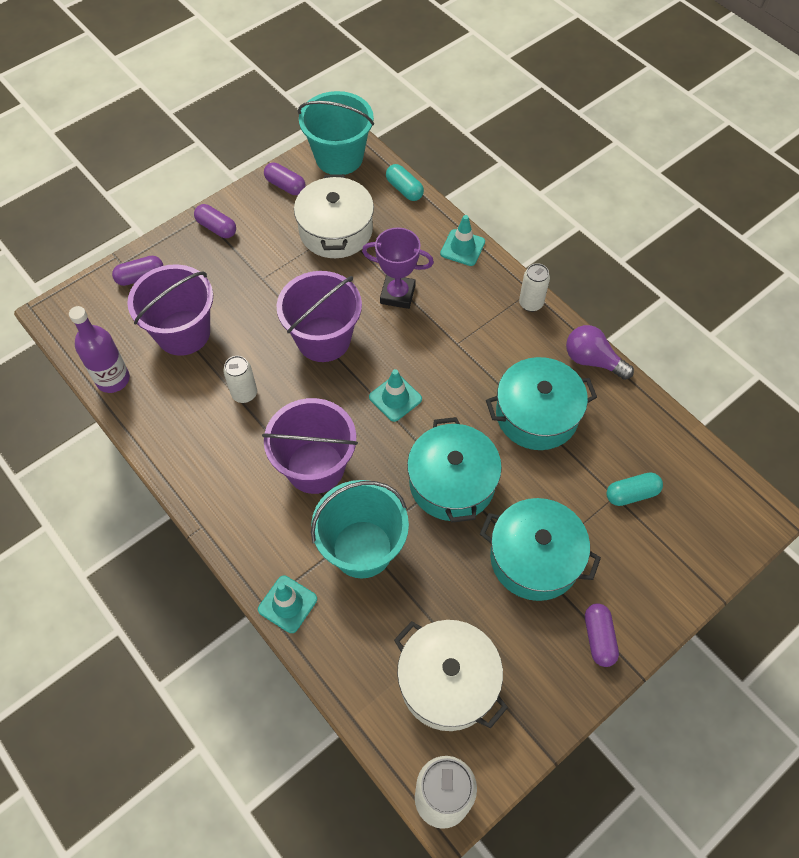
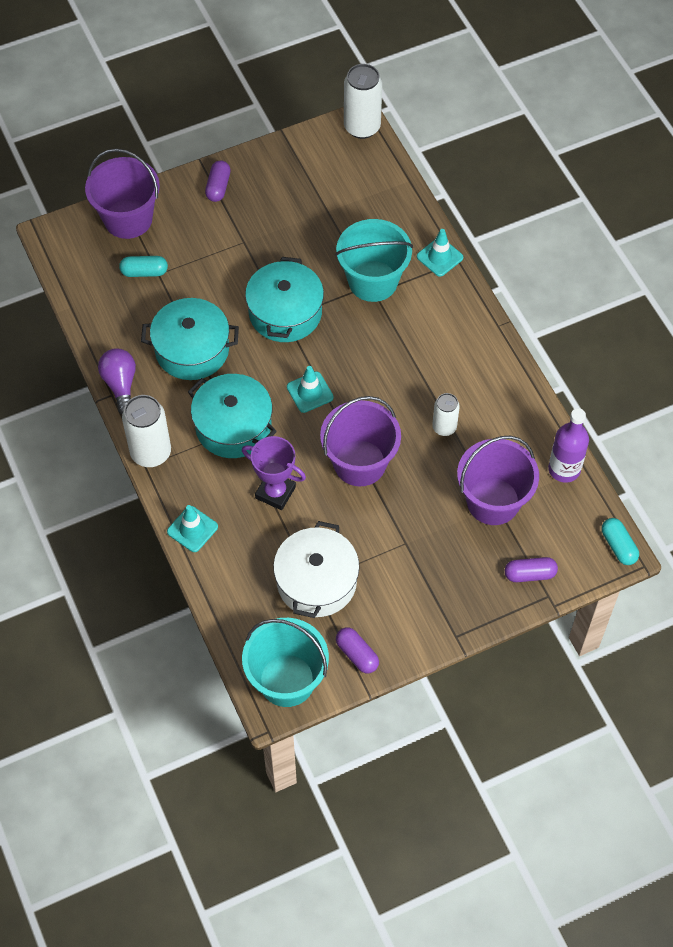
camera: 165 degrees left, 0 degrees up
(216, 228) = (442, 616): purple capsule -> none
(315, 467) = (395, 350): purple bucket -> purple bucket (128, 219)
(404, 189) = (227, 617): turquoise capsule -> turquoise capsule (618, 546)
(448, 682) = (336, 186): white pot -> none
(531, 303) = (151, 453): white can -> white can, size x1.67
(534, 558) = (242, 245): turquoise pot -> turquoise pot (233, 426)
(592, 360) = (120, 385): purple light bulb -> purple light bulb turned 150 degrees counterclockwise

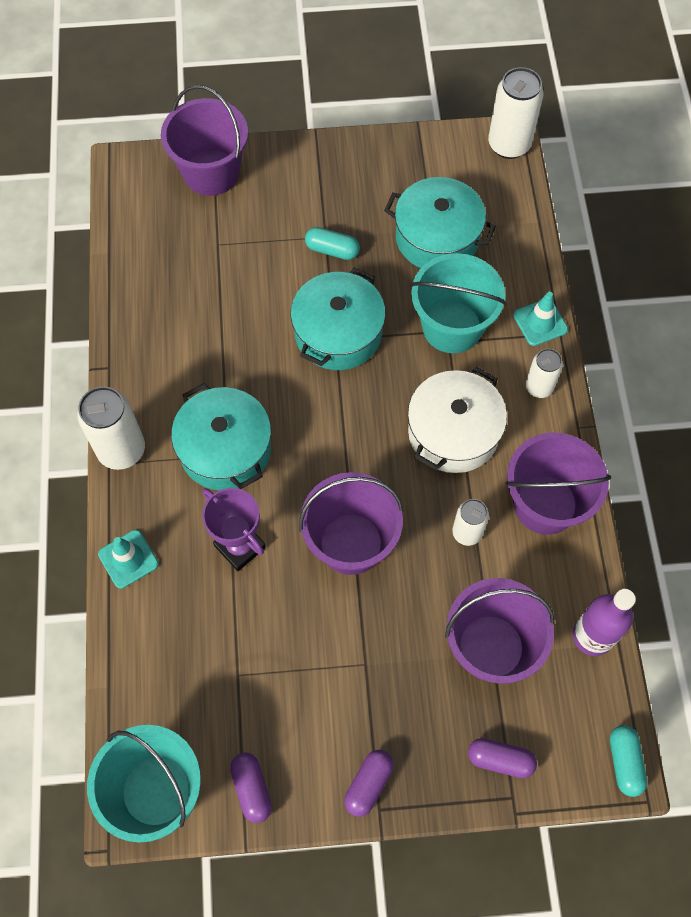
camera: 20 degrees right, 5 degrees up
(120, 385) = (123, 359): purple light bulb -> none
(144, 272) = (203, 237): turquoise capsule -> turquoise capsule (332, 250)
(192, 350) = (217, 343): turquoise pot -> turquoise pot (437, 237)
(218, 187) = (323, 166): purple capsule -> purple capsule (368, 784)
(310, 392) = (328, 437): turquoise traffic cone -> none
(316, 581) = (242, 676): white pot -> white pot (453, 432)
(457, 305) = (539, 387): none -> white can
(494, 388) = (545, 504): none -> purple bucket

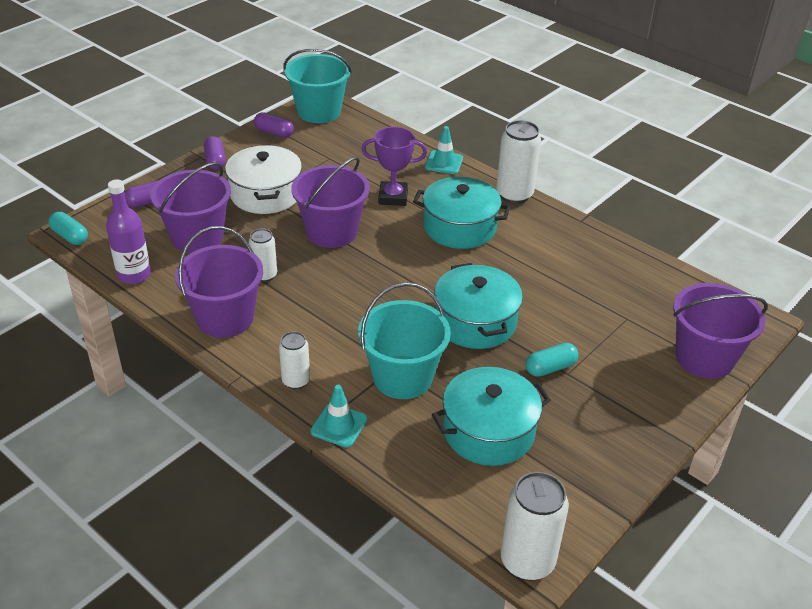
camera: 135 degrees right, 25 degrees down
(453, 432) = (330, 317): white pot -> white pot (265, 194)

